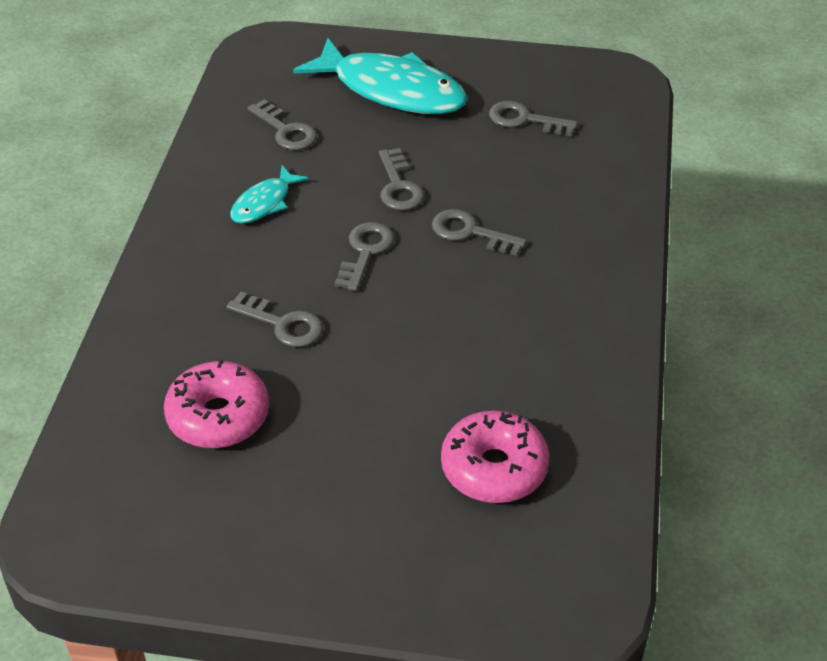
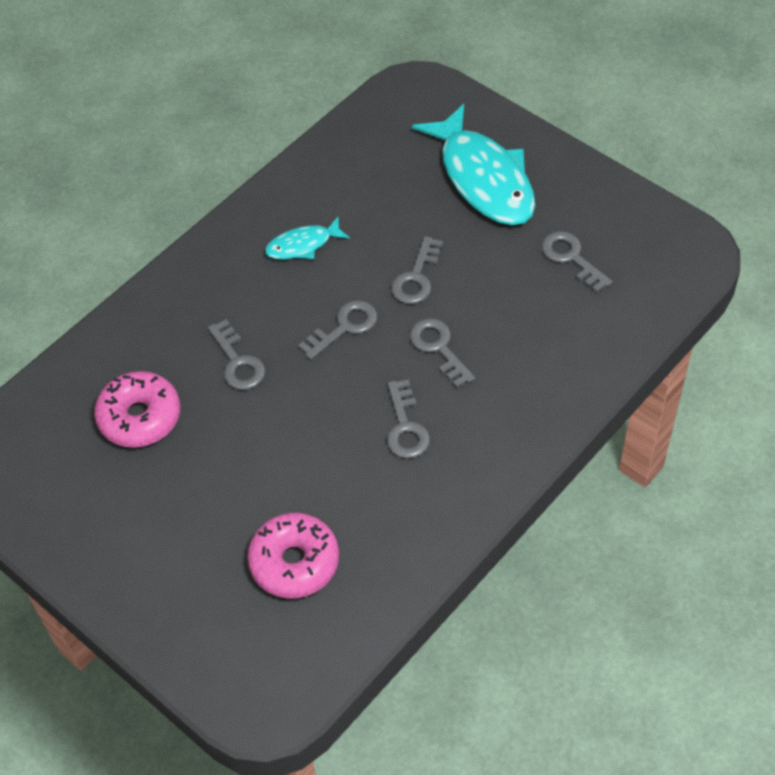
camera: 35 degrees right, 10 degrees up
(286, 130) = (369, 182): grey key -> grey key (405, 427)

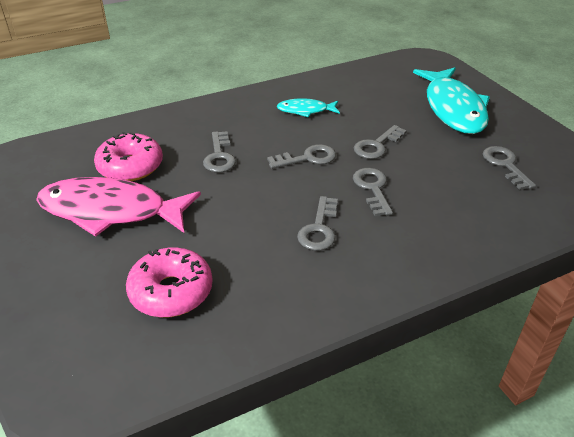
camera: 20 degrees right, 15 degrees down
(162, 489) = (111, 211): none -> pink fish

